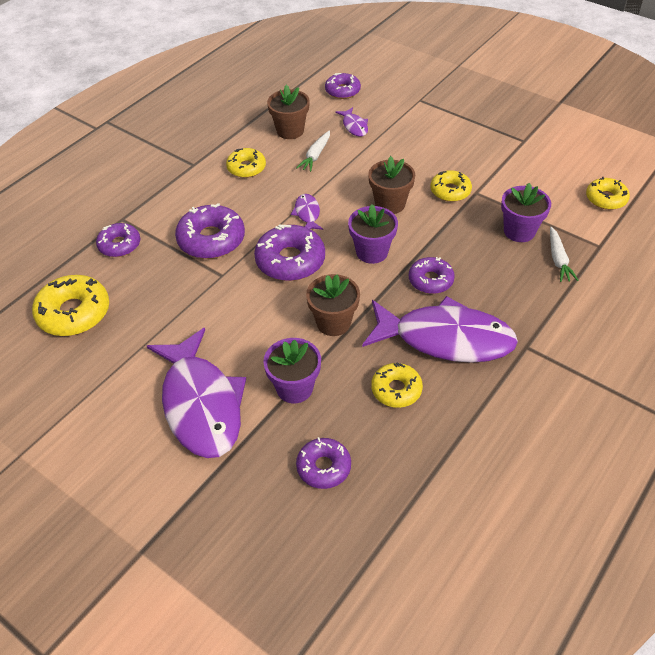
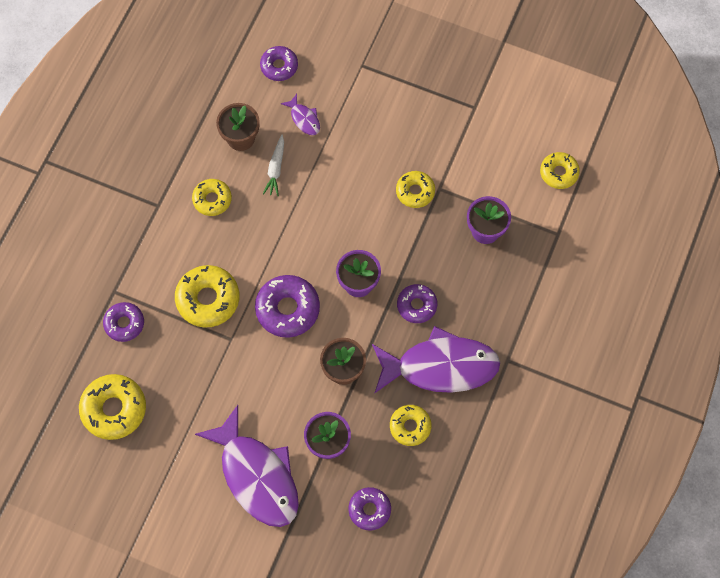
camera: 15 degrees left, 20 degrees up
(211, 239) = (208, 299): purple donut -> yellow donut
(307, 213) = (288, 248): purple fish -> none
(390, 204) = (362, 220): brown flower pot -> none
(558, 259) = (523, 258): white carrot -> none

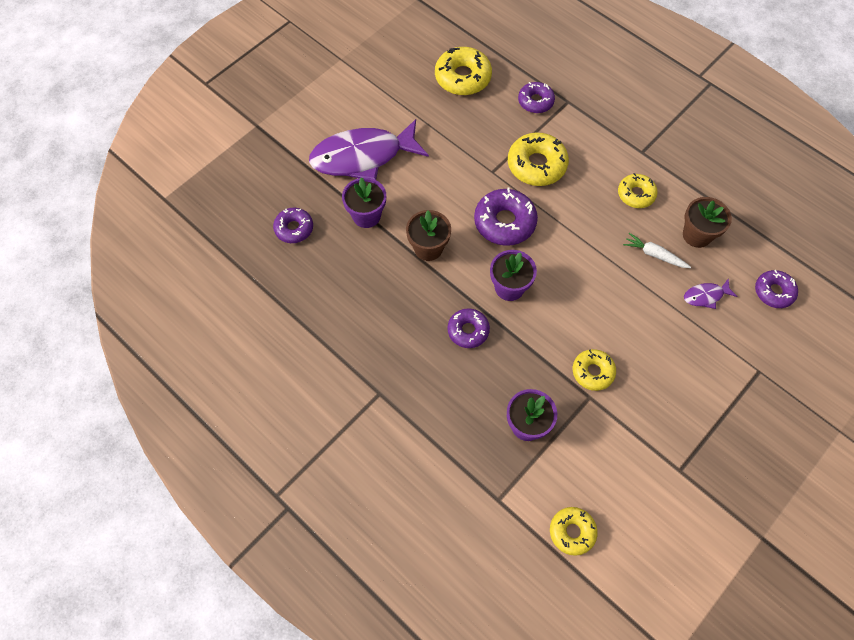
camera: 110 degrees right, 5 degrees down
(410, 426) = (352, 284): yellow donut -> none
(440, 366) = (398, 330): purple fish -> none

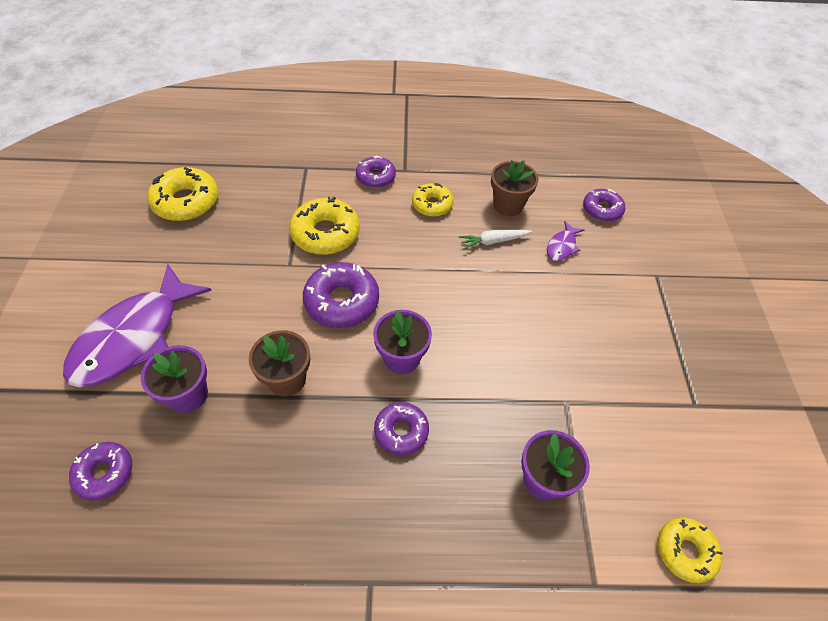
camera: 45 degrees left, 10 degrees down
(535, 101) = (276, 183): purple donut -> purple donut (376, 177)
(593, 372) = (546, 377): yellow donut -> none

